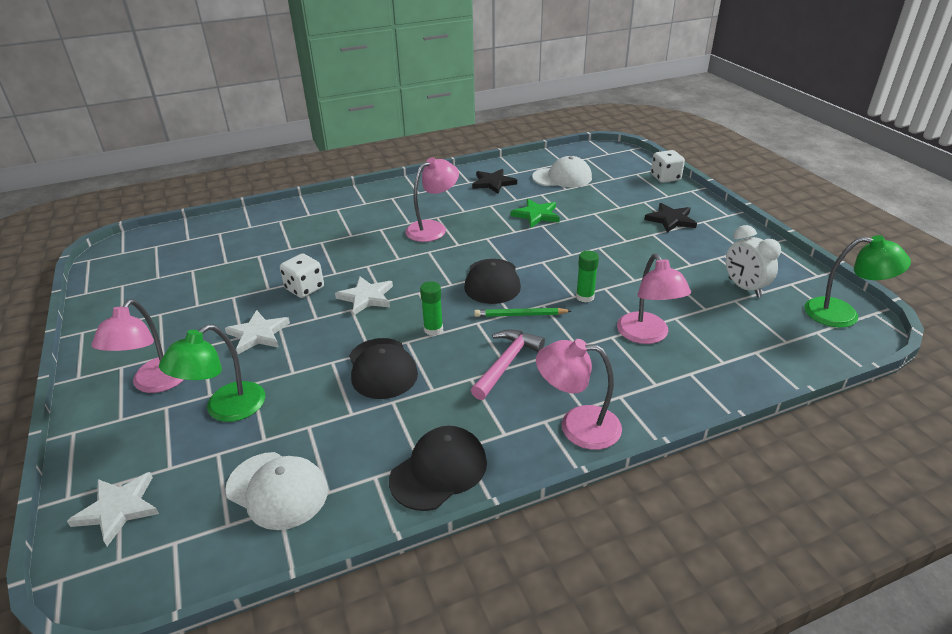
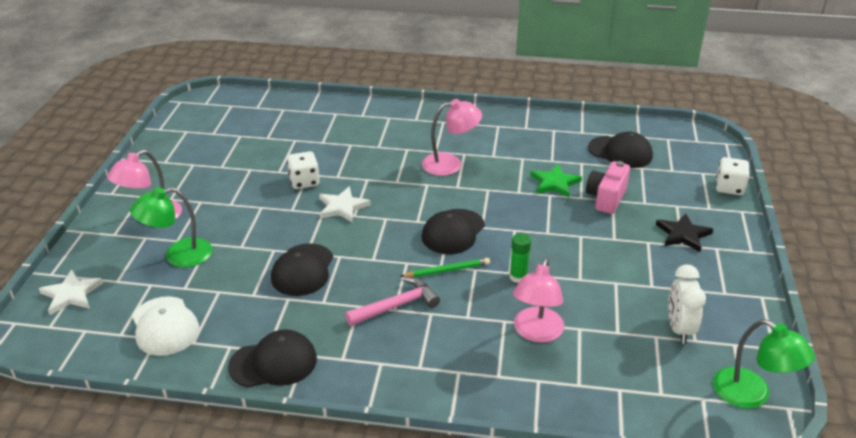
camera: 30 degrees right, 0 degrees up
(258, 334) = (242, 207): white star -> none
(433, 329) = (367, 254): green glue stick -> none
(493, 183) = (547, 136): black star -> none
(520, 315) = (447, 270): green pencil -> green pencil turned 135 degrees clockwise
(562, 177) = (620, 152): white cap -> black cap
(577, 426) = (401, 378): pink lamp -> none
(588, 213) = (606, 198): none -> pink camera

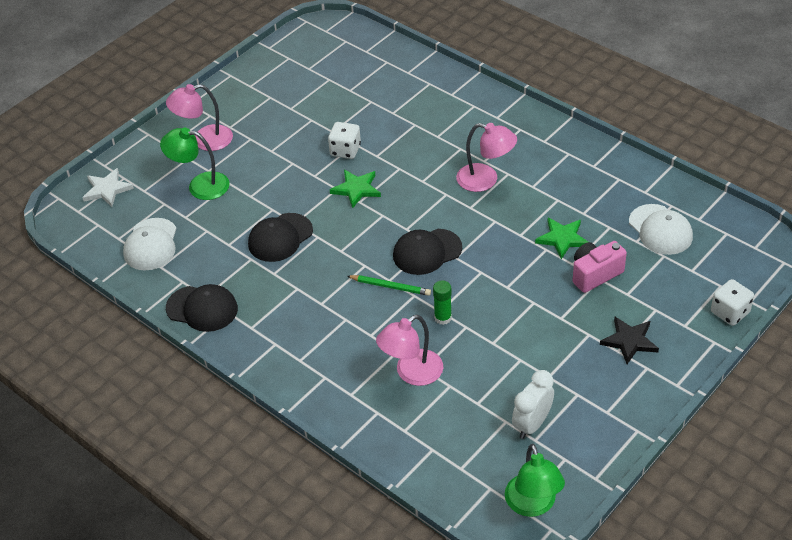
camera: 35 degrees right, 10 degrees up
(342, 207) = (356, 189): white star -> green star
(397, 305) = (325, 301): pink hammer -> none
(620, 152) = (660, 230): black cap -> white cap

